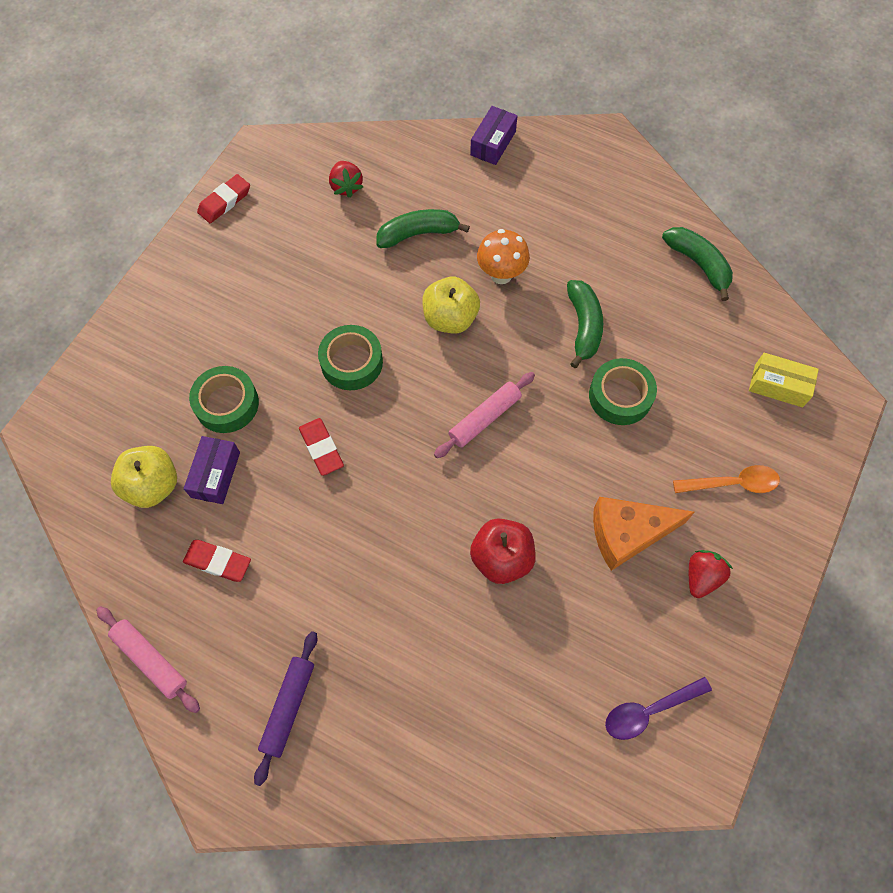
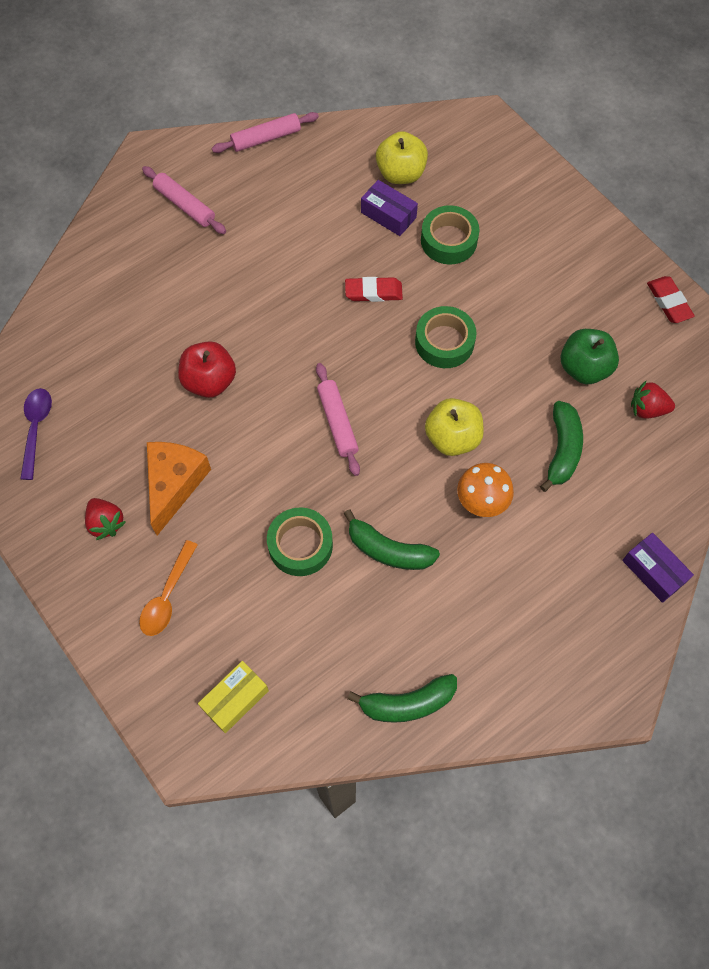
camera: 115 degrees right, 0 degrees up
(218, 562) = (315, 196): red eraser -> none
(288, 707) = (185, 205): purple rolling pin -> pink rolling pin
(327, 243) = (584, 368): none -> green apple

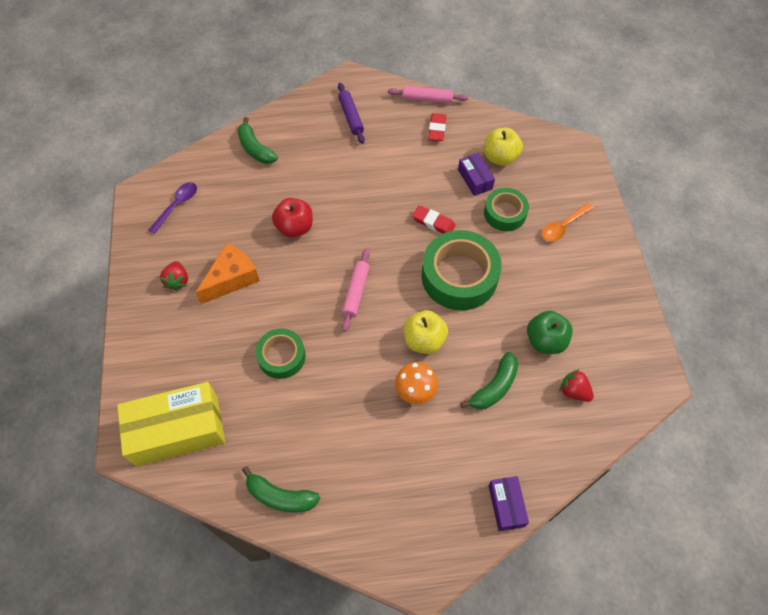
camera: 30 degrees right, 5 degrees down
(167, 596) = (182, 343): orange spoon -> orange spoon (563, 226)
(185, 205) = (351, 117): pink rolling pin -> purple rolling pin
(235, 699) = (177, 430): yellow box -> yellow box, size x2.02
(388, 550) = (334, 390): green banana -> green banana (255, 148)
(444, 342) = (459, 276): green tape -> green tape, size x1.71
(669, 302) = (636, 326): red eraser -> red eraser (437, 129)

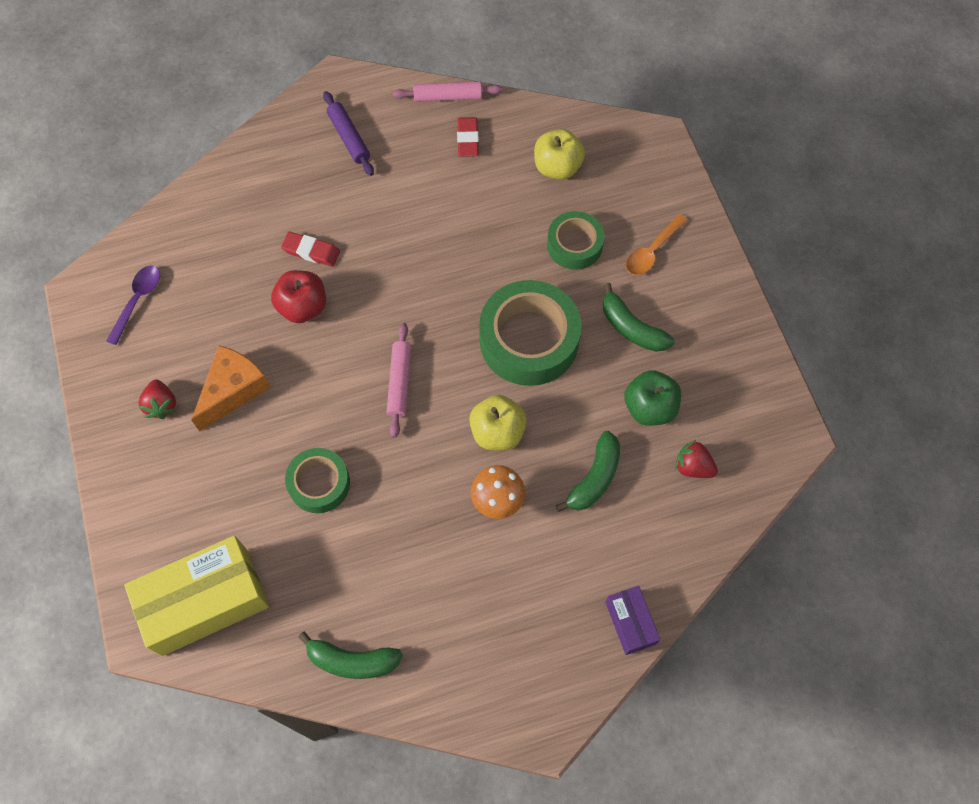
camera: 10 degrees left, 5 degrees up
(255, 148) = (227, 203): green banana -> green banana (631, 328)
(433, 222) = (484, 272): red eraser -> red eraser (311, 251)
(475, 179) = (529, 203): purple box -> none

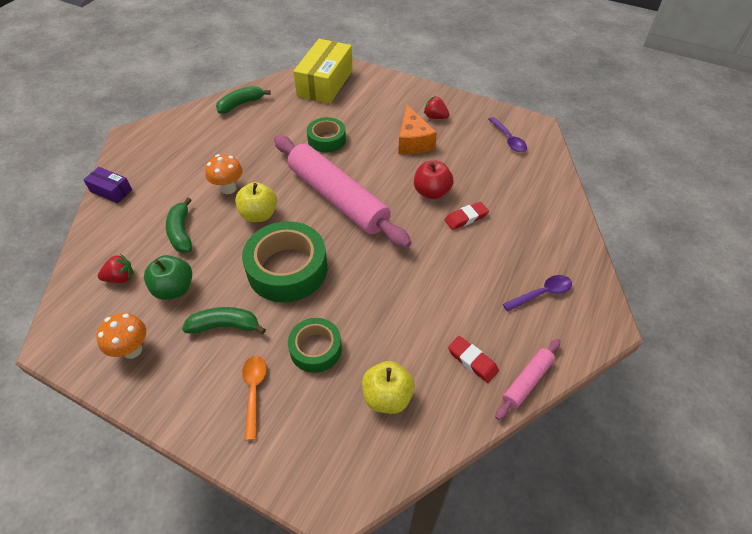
camera: 135 degrees right, 15 degrees down
(349, 138) = (541, 293): purple rolling pin -> purple spoon
(399, 382) = (338, 198): pink rolling pin -> pink rolling pin, size x2.28
(727, 371) = (132, 350): none -> orange mushroom

